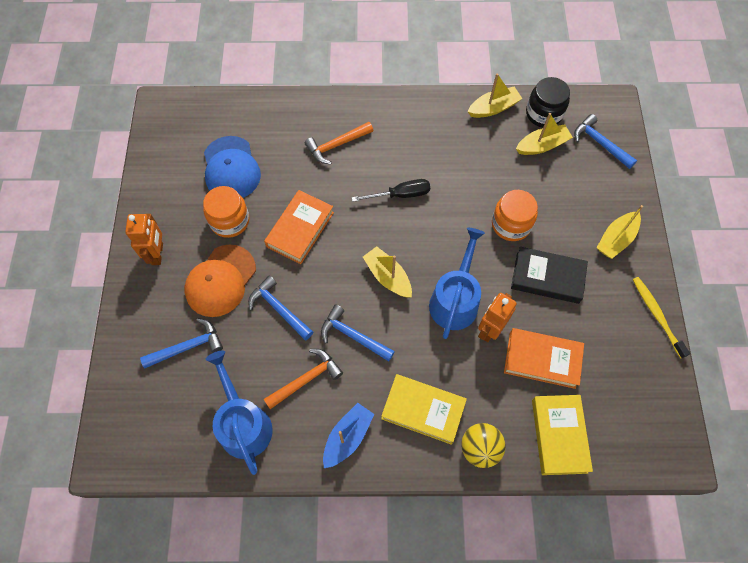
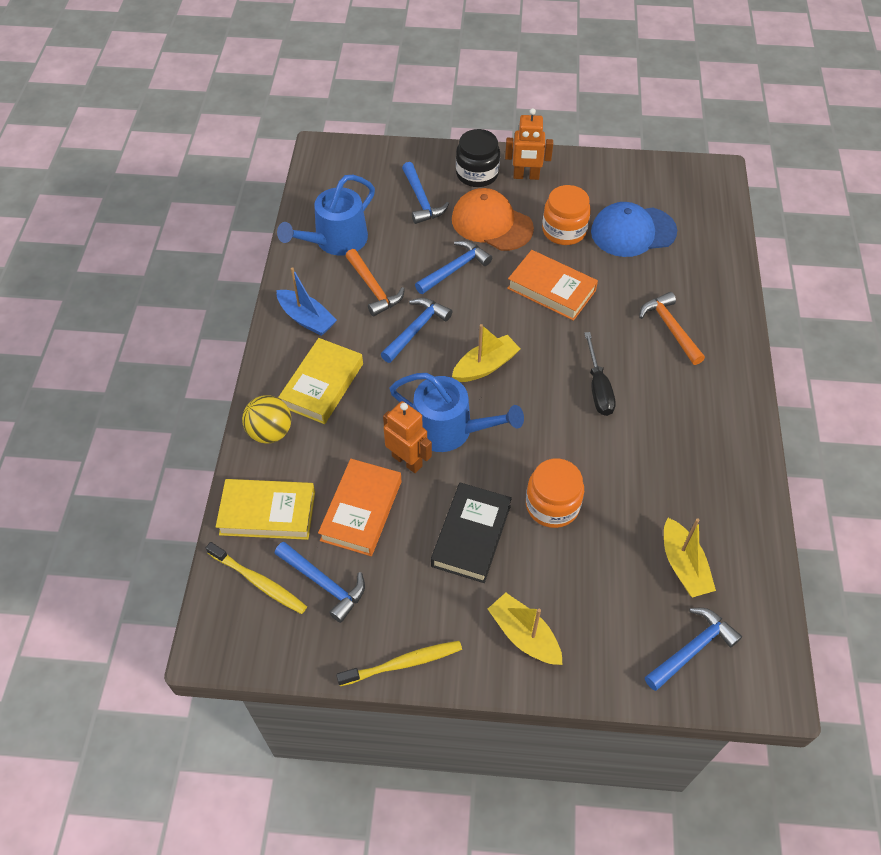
camera: 95 degrees right, 10 degrees down
(243, 424) = (336, 240): blue watering can -> blue watering can turned 150 degrees clockwise
(493, 108) = (746, 511): yellow boat -> none
(544, 114) = (742, 578): black jar -> black jar (477, 174)
(610, 380) = (324, 583): none -> blue hammer
(621, 431) = (259, 582): none -> yellow toothbrush

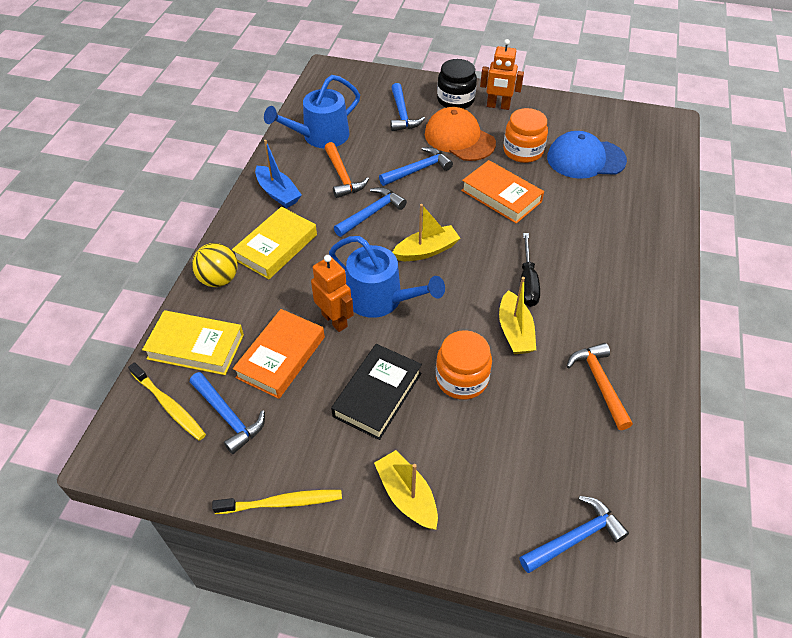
camera: 10 degrees right, 5 degrees down
(670, 328) = (606, 241): orange hammer -> orange hammer (599, 383)
(683, 565) = (580, 454): yellow boat -> yellow boat (515, 331)

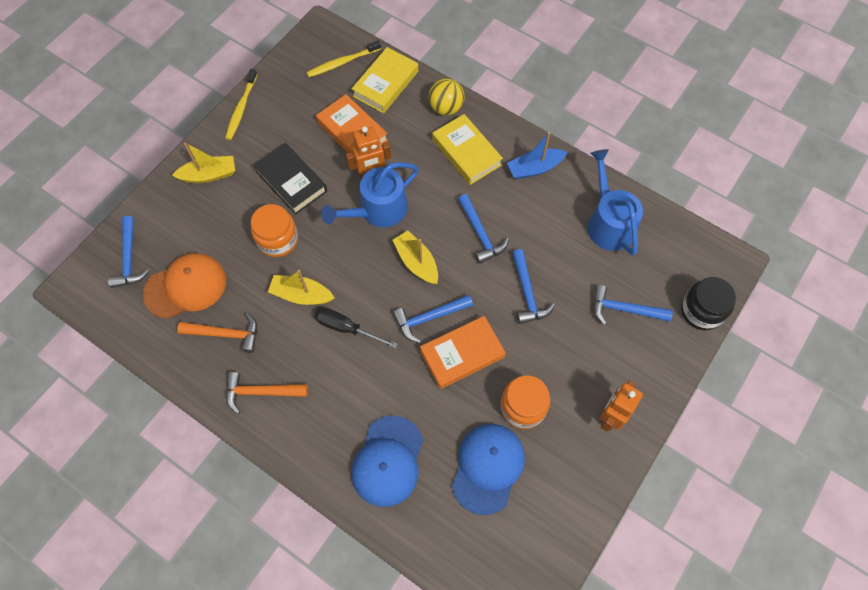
camera: 110 degrees right, 15 degrees up
(228, 416) = (318, 92): blue hammer -> blue hammer (429, 318)
(342, 176) = (540, 225): orange hammer -> orange hammer (261, 392)
(426, 251) = (416, 262): yellow boat -> yellow boat turned 150 degrees clockwise
(455, 100) = (636, 374): black jar -> black jar (701, 311)
(459, 138) = (564, 351): orange cap -> orange cap (186, 287)
(626, 217) = (388, 461): none -> blue cap

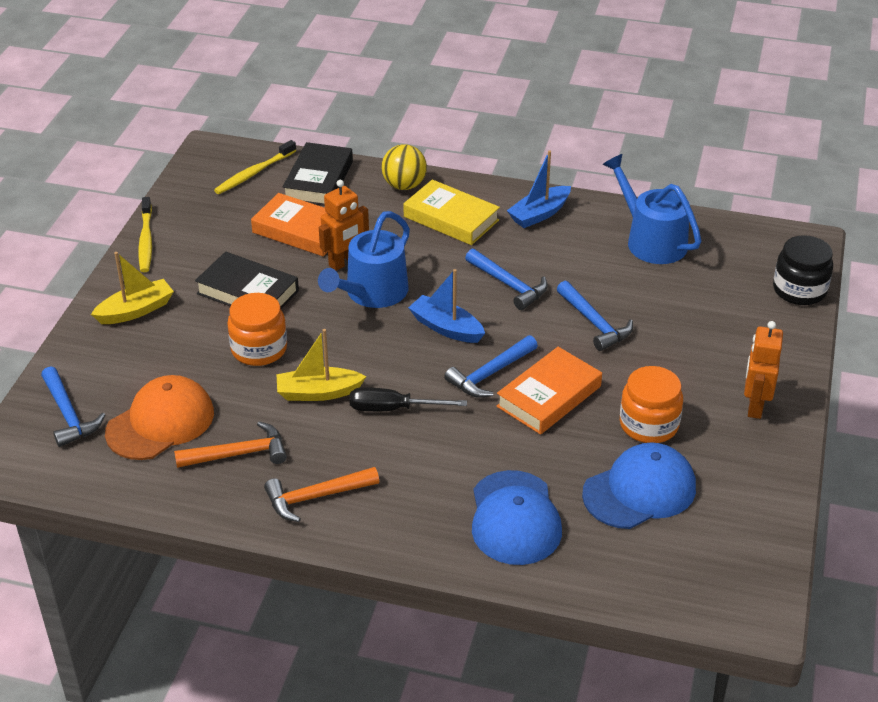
camera: 20 degrees left, 25 degrees down
(385, 84) = (318, 180): yellow book -> black book
(416, 262) = (446, 328): yellow boat -> blue boat
(488, 468) = (640, 490): blue cap -> blue cap turned 60 degrees clockwise
(624, 309) = (713, 310): blue hammer -> none

